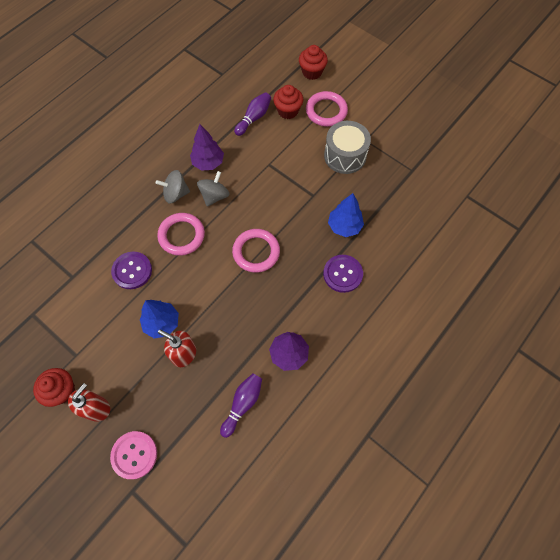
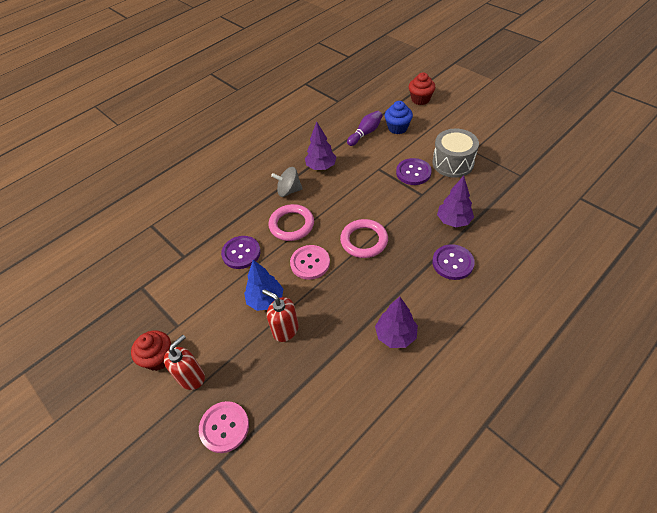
camera: 10 degrees right, 15 degrees down
(203, 279) = (310, 263): none -> pink button
(214, 196) = (325, 193): grey spinning top -> none
(243, 404) = (344, 382): purple bowling pin -> none
(288, 111) = (397, 128): red cupcake -> blue cupcake
(304, 168) = (413, 172): none -> purple button
(326, 111) = (434, 128): pink ring -> none
(344, 226) = (453, 221): blue tree -> purple tree

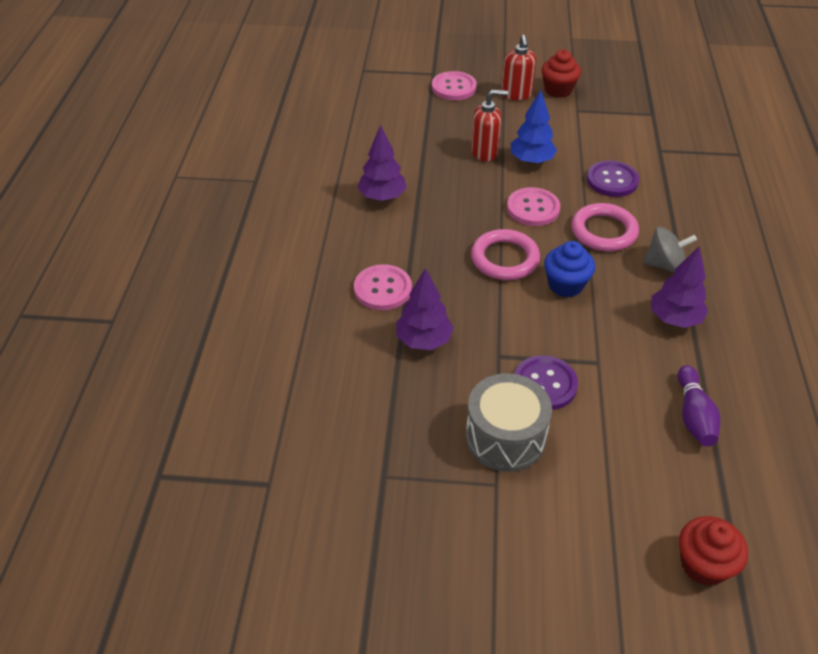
camera: 135 degrees right, 5 degrees down
(289, 191) = (664, 265): grey spinning top -> grey spinning top turned 45 degrees clockwise
(397, 128) = (660, 459): blue cupcake -> blue cupcake (565, 285)
(452, 263) = (382, 289): purple button -> pink button

